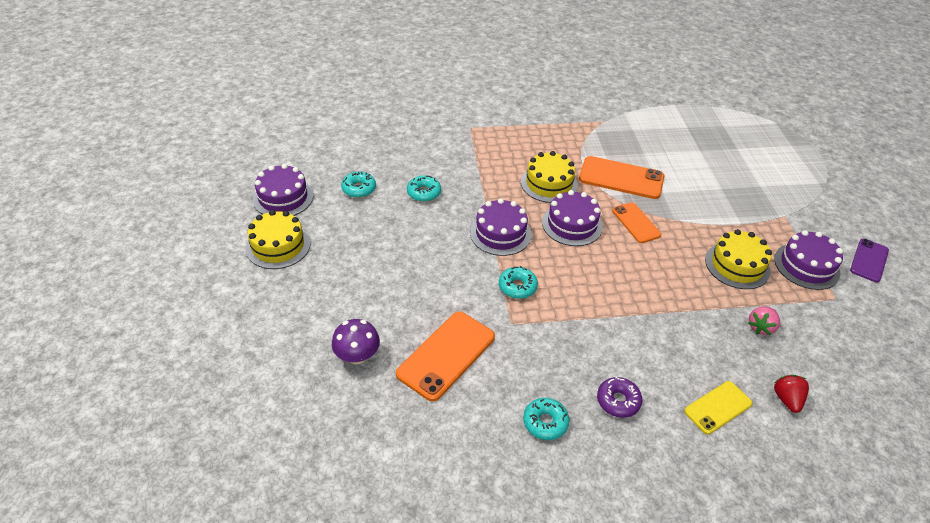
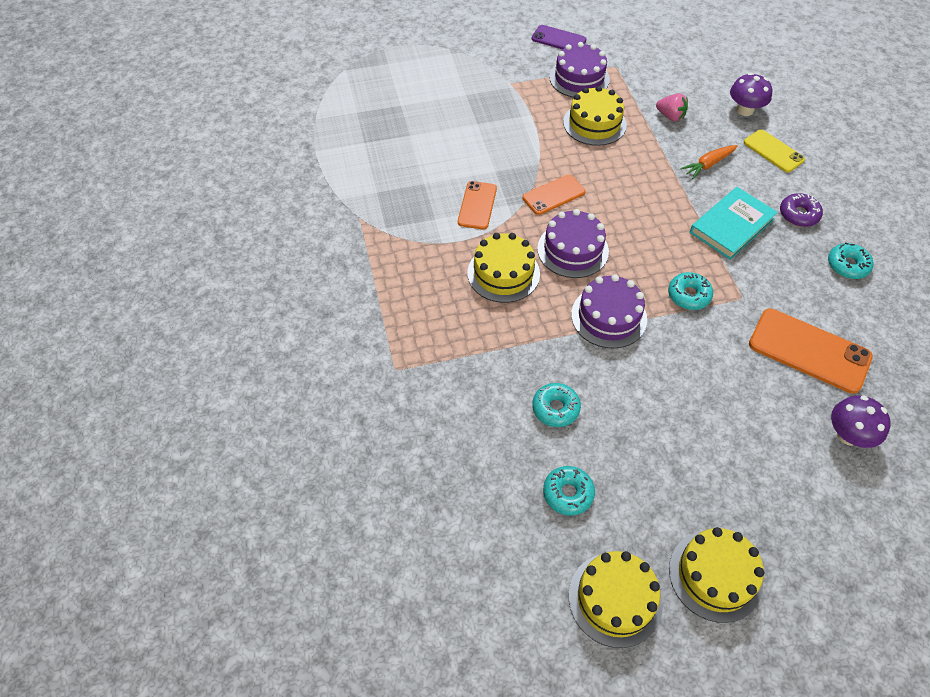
camera: 95 degrees left, 10 degrees up
(283, 197) = (615, 599): purple cake -> yellow cake
(601, 339) = (732, 226): none -> turquoise book
(621, 178) = (477, 205): orange phone -> orange phone, size x0.62
(688, 341) = (708, 165): none -> orange carrot
(787, 399) = (744, 110): red strawberry -> purple mushroom

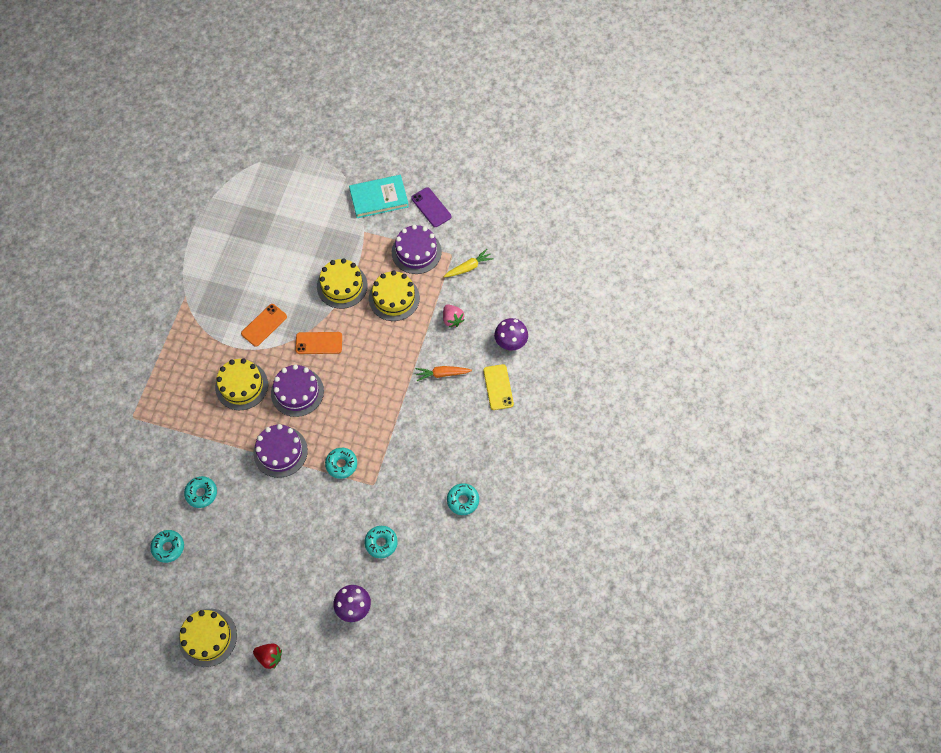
camera: 30 degrees right, 10 degrees up
(615, 599) = (147, 618): yellow cake -> yellow cake (342, 286)
(642, 70) = (468, 267): none -> yellow carrot
(732, 226) = (414, 430): turquoise book -> turquoise book (379, 198)
(798, 215) = (467, 446): purple donut -> none
(809, 351) = (381, 543): orange phone -> turquoise donut
(812, 552) = (269, 657): none -> red strawberry

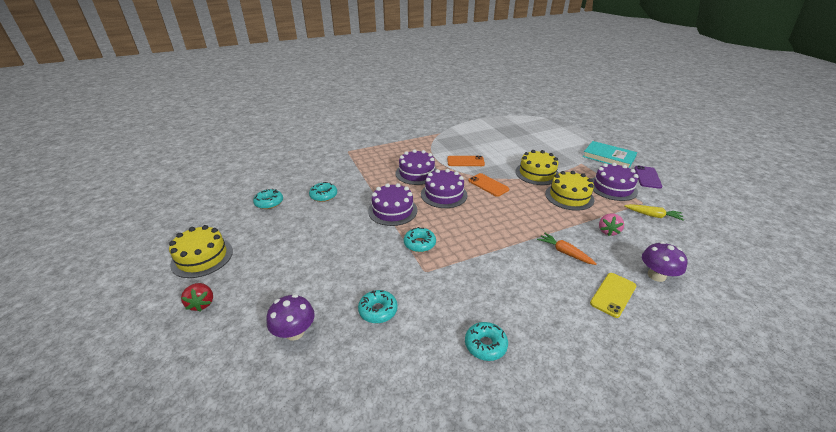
camera: 50 degrees right, 30 degrees down
(241, 385) = (416, 173): yellow cake -> purple cake

